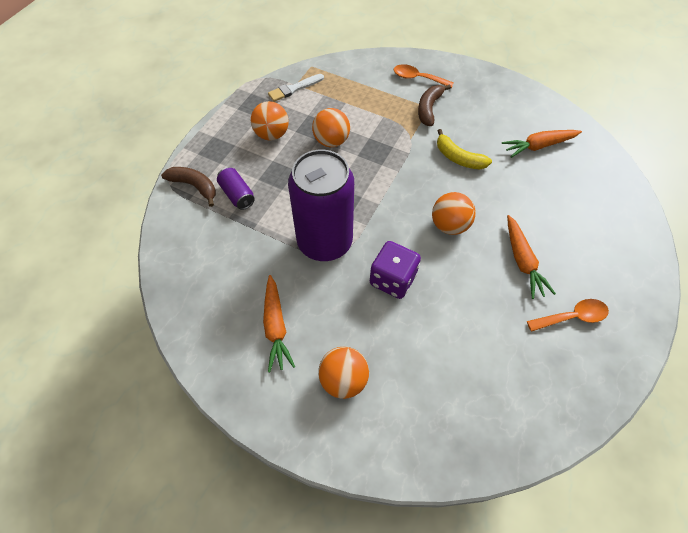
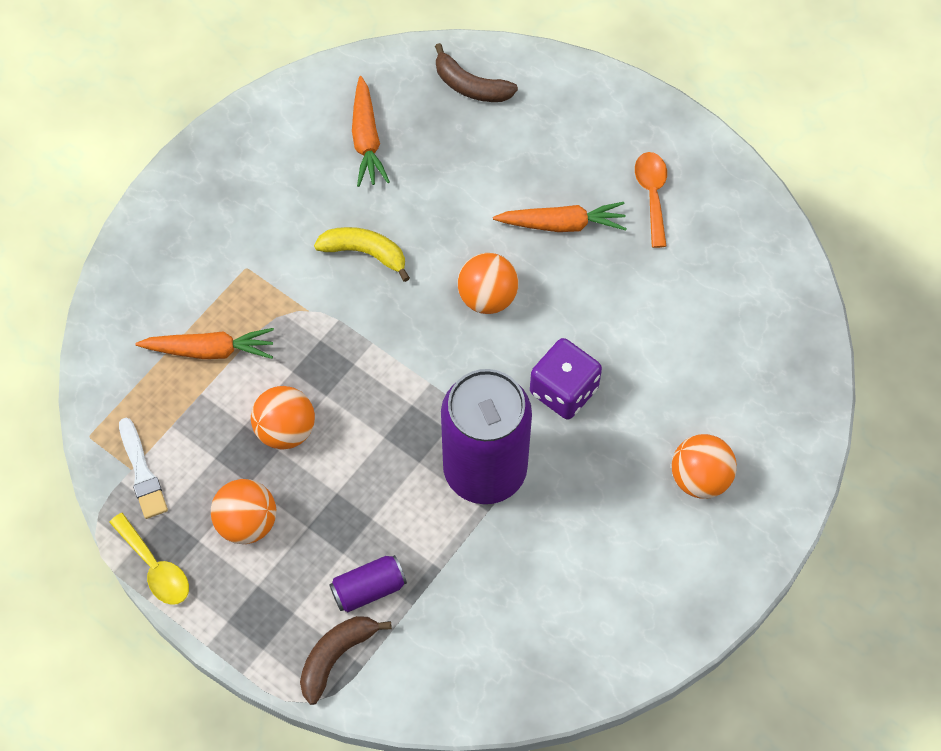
camera: 80 degrees left, 5 degrees up
(241, 103) = (155, 567): none -> yellow spoon
(276, 327) = (613, 553): orange carrot -> orange carrot (210, 350)
(418, 78) = (172, 268): orange spoon -> none
(429, 109) = (249, 268): brown banana -> brown banana (470, 86)
(458, 158) = (365, 253): yellow banana -> yellow banana turned 120 degrees counterclockwise

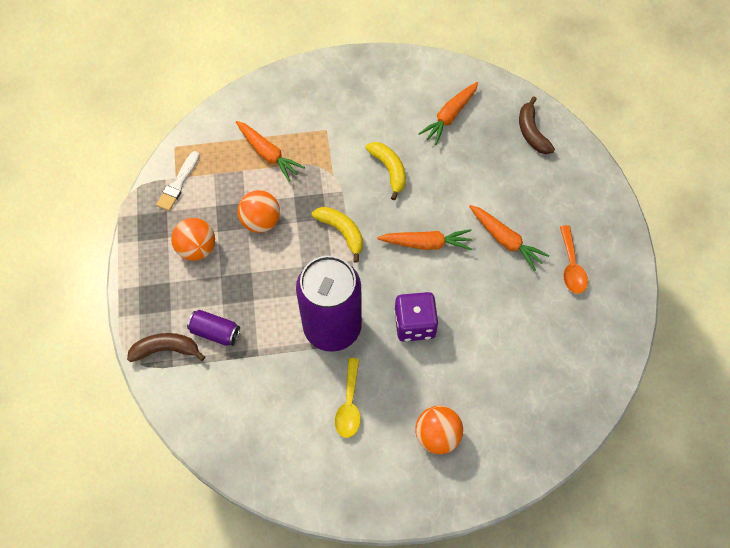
camera: 45 degrees right, 0 degrees up
(155, 567) = (136, 231): yellow spoon -> yellow spoon (349, 404)
(387, 363) = (342, 232): none -> yellow banana
(487, 297) = (426, 243): orange ball -> orange carrot
(652, 195) = (571, 266): orange spoon -> orange spoon turned 135 degrees clockwise

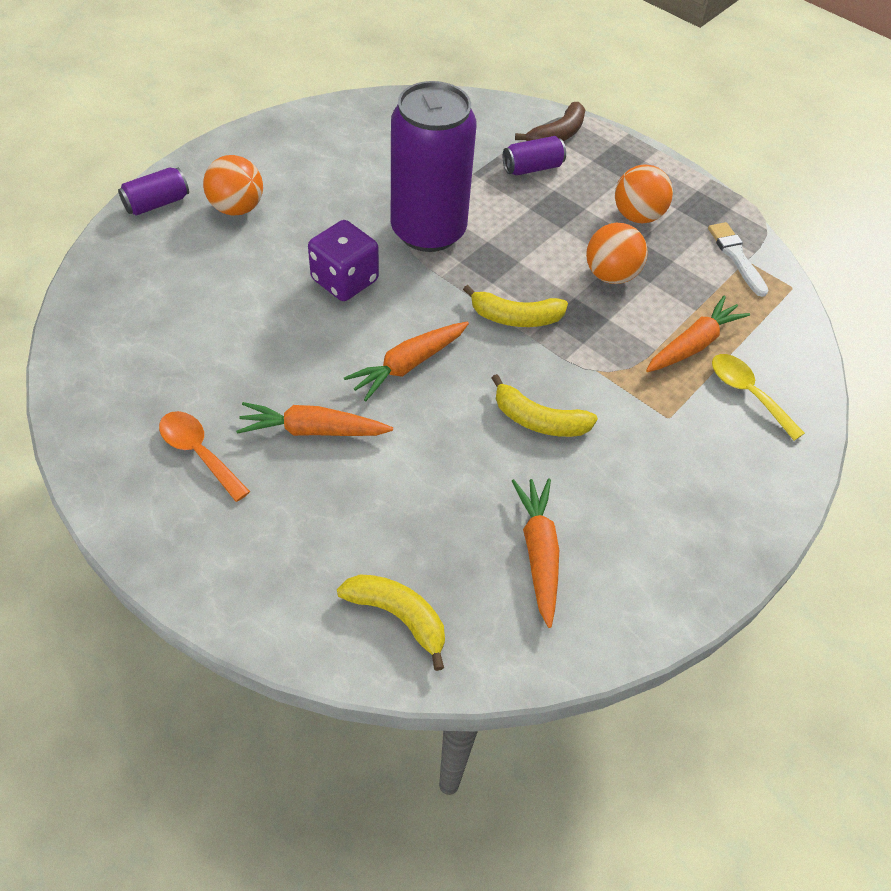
camera: 135 degrees right, 10 degrees down
(268, 154) = (693, 344): orange carrot -> orange carrot turned 135 degrees clockwise
(349, 404) = (347, 185): yellow spoon -> yellow spoon (748, 393)
(488, 479) = (157, 203): none -> purple can
(531, 132) = (398, 616): brown banana -> yellow banana

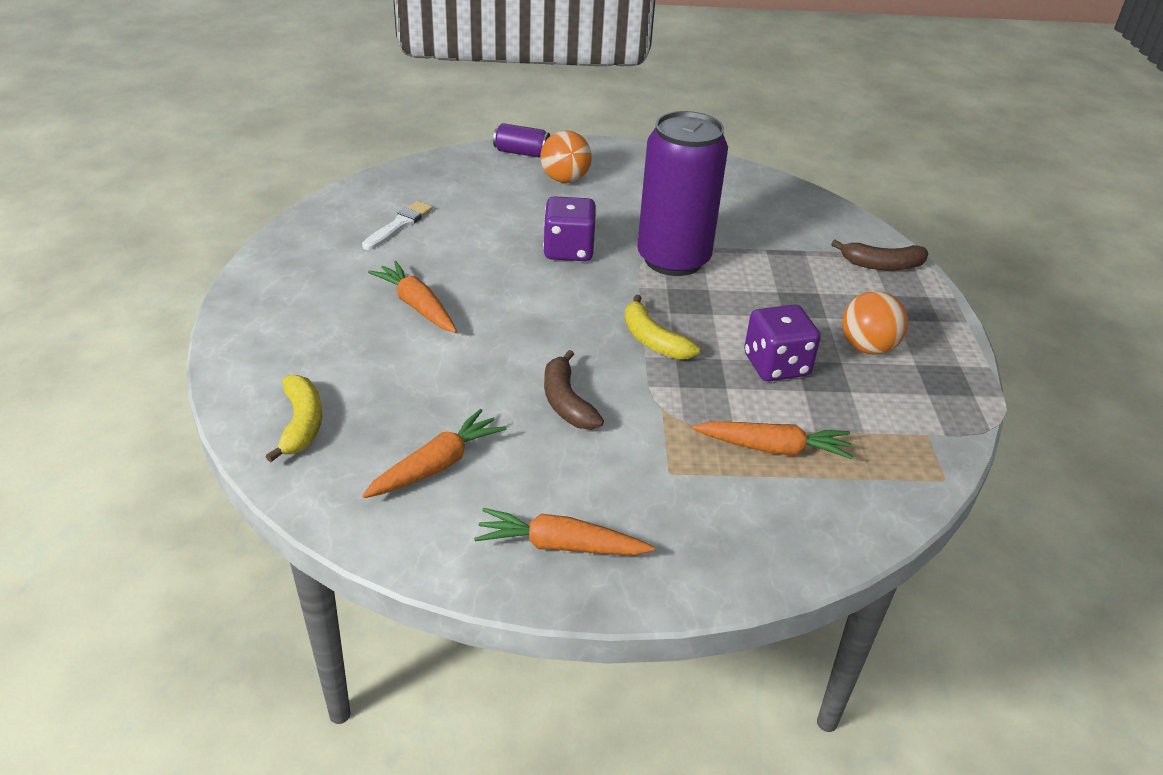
camera: 50 degrees right, 15 degrees down
(199, 453) = (340, 273): orange spoon -> none
(408, 365) = (531, 315): orange carrot -> orange carrot (560, 545)
(532, 168) = (823, 271): purple can -> none
(539, 420) = (566, 402): yellow banana -> brown banana
(610, 275) = (776, 365): orange ball -> purple dice
(736, 257) = (920, 426): white brush -> white brush (399, 225)
(748, 393) = (767, 509): yellow spoon -> none

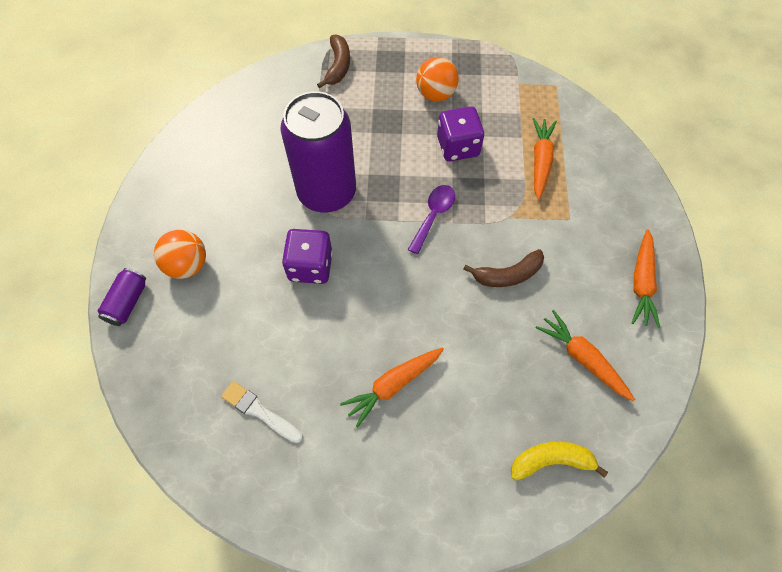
camera: 85 degrees left, 25 degrees up
(653, 340) = (433, 215): yellow banana -> purple spoon

